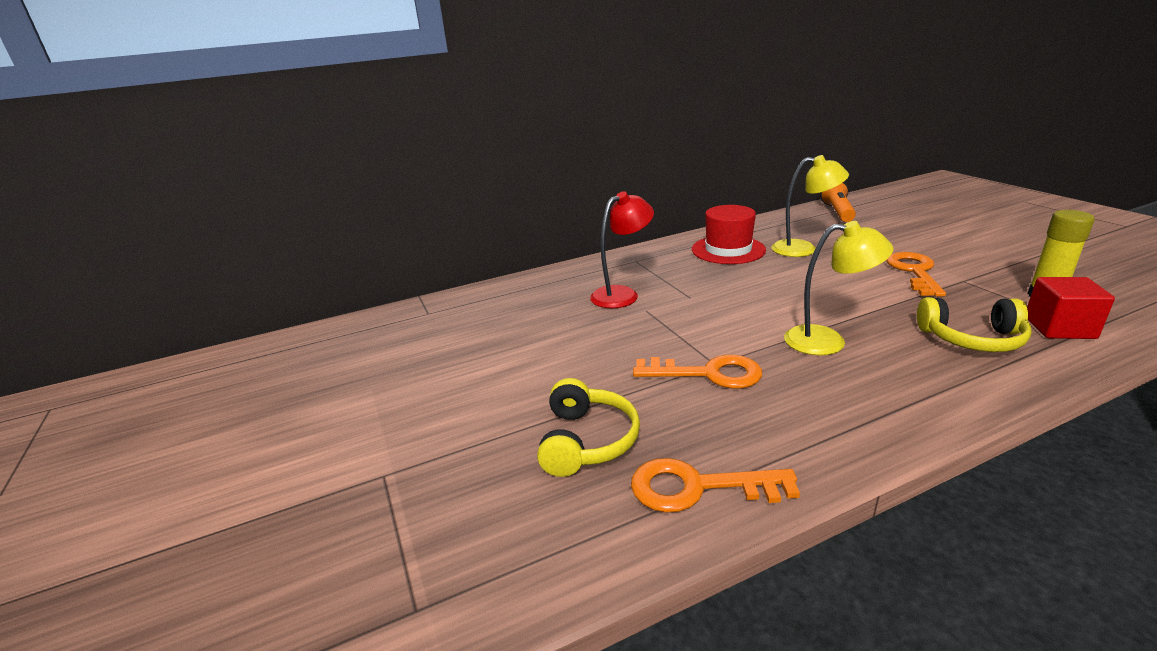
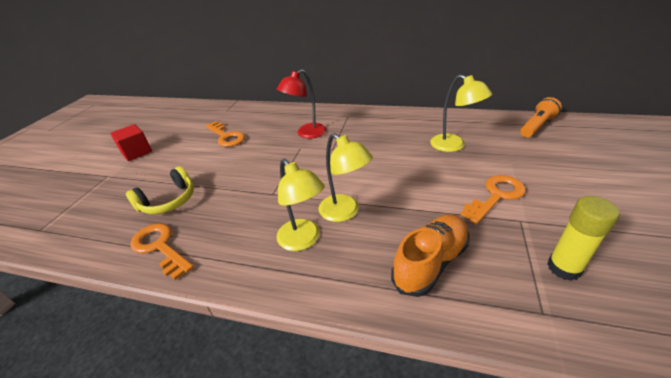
camera: 40 degrees right, 10 degrees up
(622, 294) = (306, 134): red lamp -> red lamp turned 135 degrees clockwise
(708, 374) = (260, 197): orange key -> orange key (226, 137)
(728, 250) = (407, 128): red hat -> none
(843, 382) = (303, 240): none -> yellow lamp
(972, 339) = (430, 262): yellow headphones -> orange shoe
(1059, 328) = (515, 296): red cube -> red cube (137, 152)

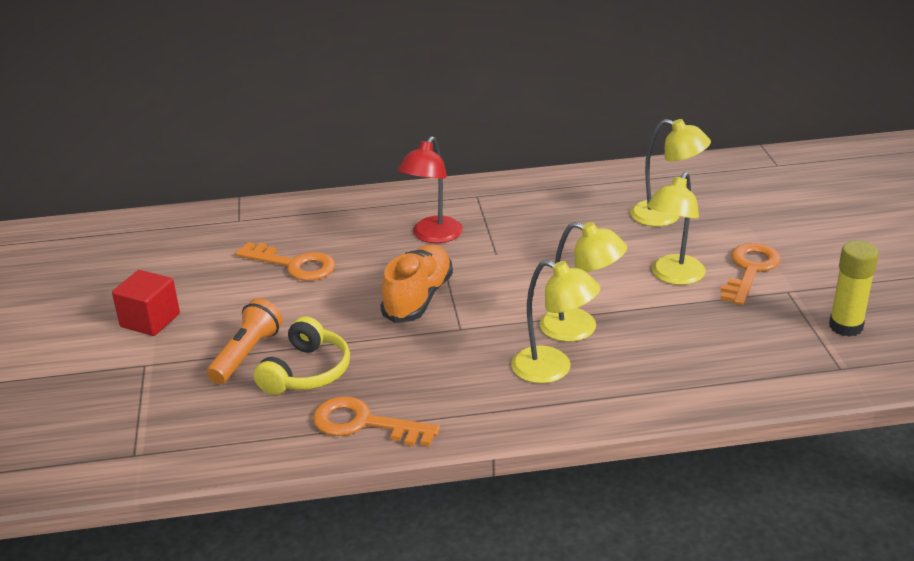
camera: 25 degrees left, 5 degrees down
(430, 262) = (714, 354): orange shoe -> orange shoe (418, 298)
(434, 188) = (673, 276): none -> yellow lamp
(536, 126) = (759, 170): orange flashlight -> orange flashlight (246, 354)

